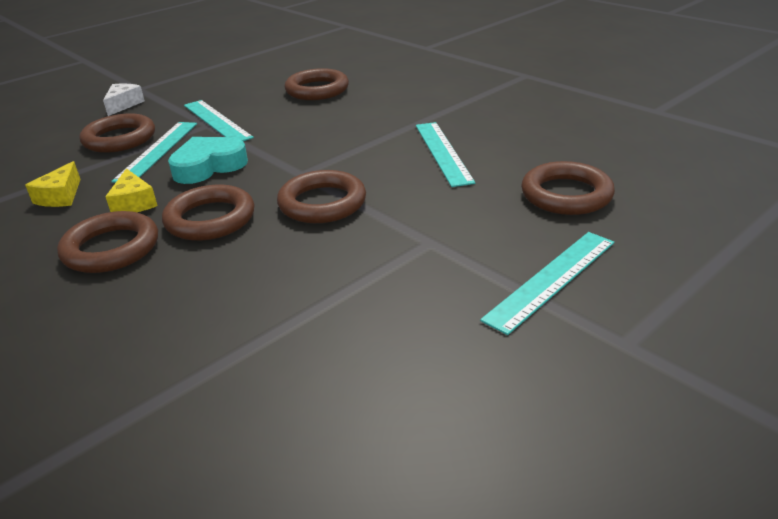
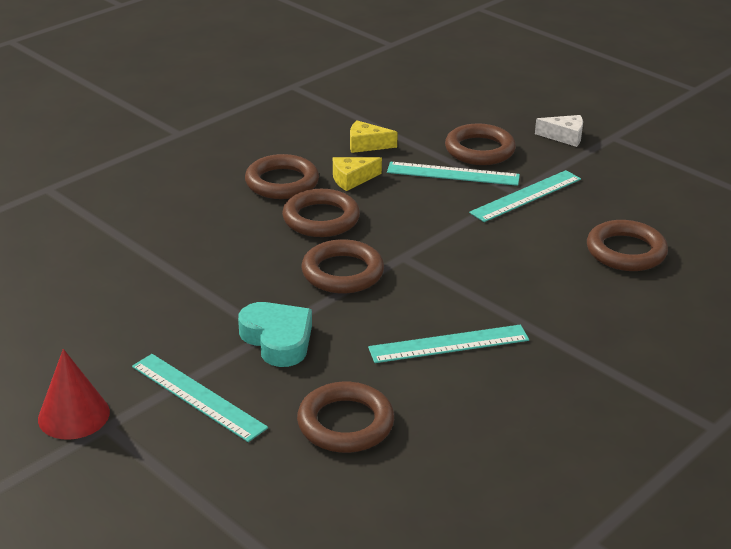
camera: 85 degrees right, 0 degrees up
(208, 166) = (419, 205): turquoise heart -> turquoise heart (278, 339)
(617, 375) = (74, 415): none -> red cone

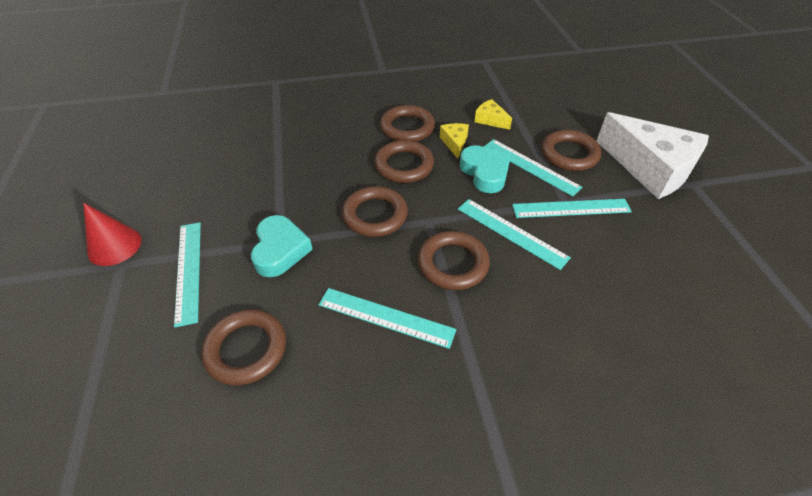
camera: 35 degrees right, 15 degrees up
(352, 179) = (454, 143): yellow cheese -> yellow cheese turned 75 degrees clockwise
(414, 195) = (485, 173): none -> turquoise heart
(492, 236) = (511, 232): none -> turquoise ruler
(564, 137) = (650, 168): white cheese -> white cheese, size x2.38
(626, 251) = (612, 300): brown ring -> brown ring (453, 263)

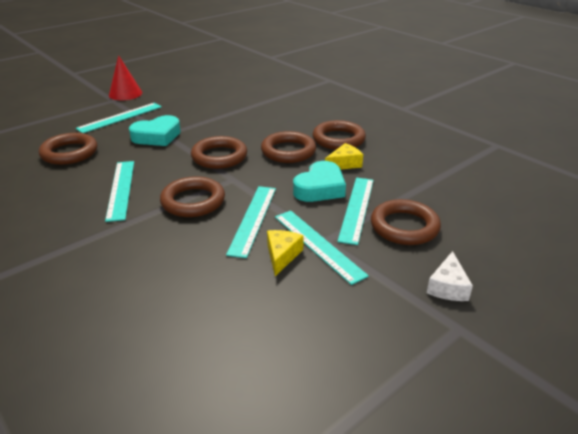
camera: 60 degrees right, 15 degrees down
(490, 120) = (401, 172): yellow cheese -> yellow cheese (282, 255)
(650, 168) = (448, 287): white cheese -> white cheese, size x0.42

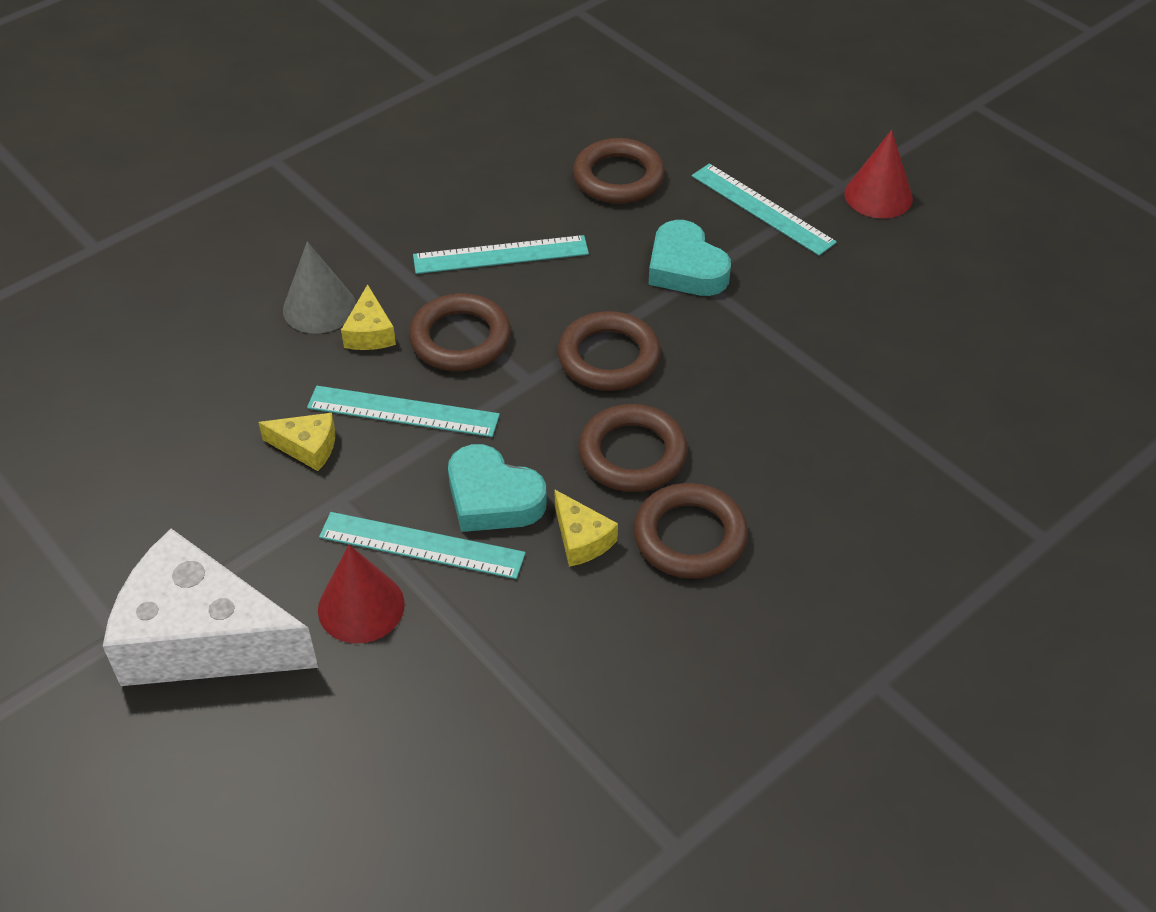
camera: 90 degrees right, 15 degrees up
(144, 260) = (319, 307): none -> grey cone
(178, 236) = (370, 332): none -> yellow cheese
(318, 244) = (327, 489): turquoise ruler -> none
(404, 227) = (361, 606): brown ring -> red cone
(448, 287) = (202, 638): white cheese -> white cheese, size x2.38

